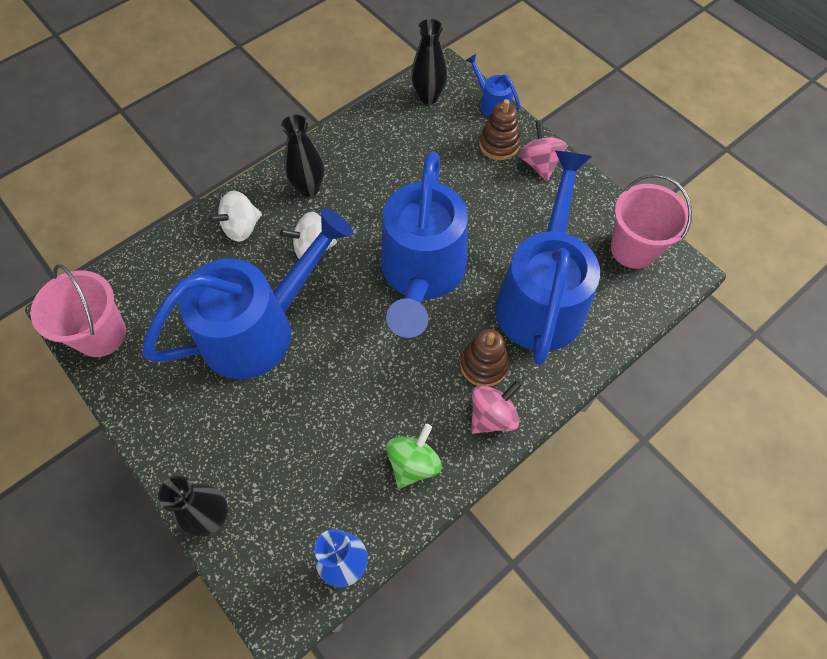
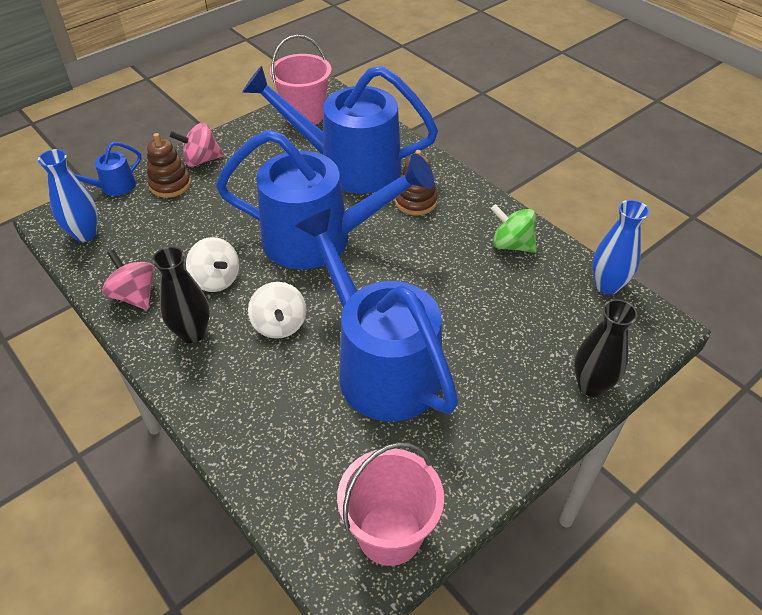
camera: 90 degrees left, 15 degrees down
(241, 228) = (240, 395): white spinning top -> white spinning top (216, 280)
(428, 97) = (85, 234): black vase -> blue vase
(492, 416) = (462, 198): pink spinning top -> pink spinning top (135, 295)

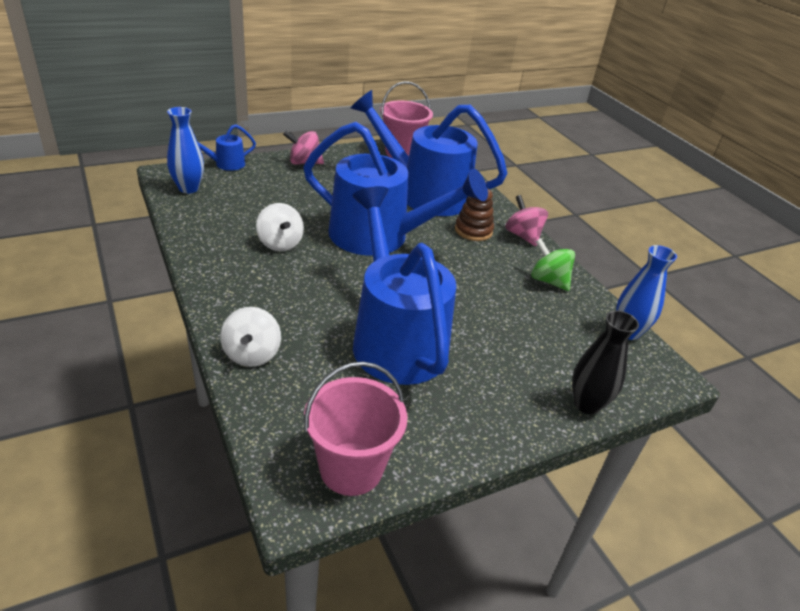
camera: 10 degrees right, 10 degrees down
(135, 295) = (208, 238): pink spinning top -> pink spinning top (523, 236)
(170, 184) = (271, 172): brown stacking toy -> none
(192, 333) = (243, 275): black vase -> none
(279, 325) = (319, 287): white spinning top -> white spinning top (252, 354)

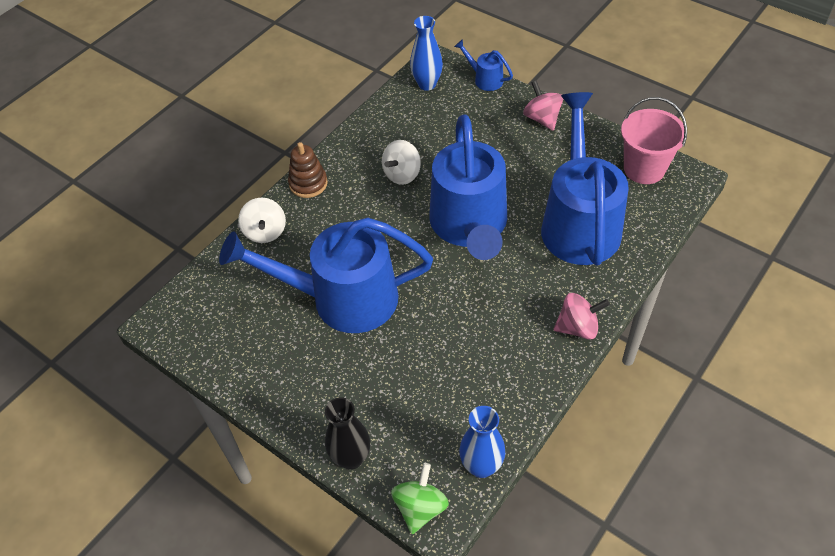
camera: 70 degrees right, 15 degrees up
(252, 354) = (265, 232): white spinning top -> white spinning top turned 75 degrees counterclockwise
(351, 468) = (197, 336): pink bucket -> none
(394, 337) = (341, 299): blue watering can -> blue watering can turned 135 degrees counterclockwise
(473, 230) = (547, 285): brown stacking toy -> brown stacking toy (308, 183)
(523, 236) = (578, 327): pink spinning top -> pink spinning top turned 45 degrees clockwise
(548, 281) = (513, 375): green spinning top -> green spinning top (420, 507)

